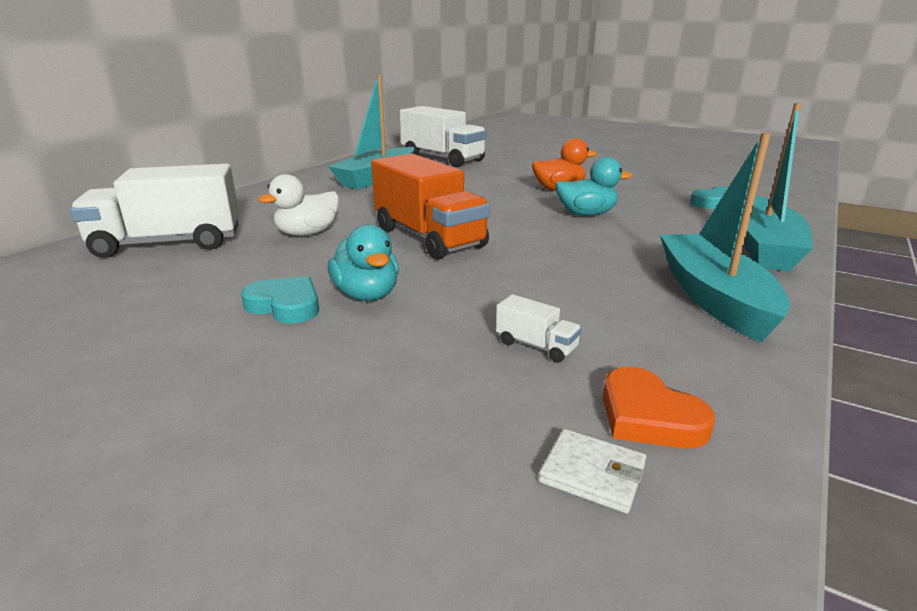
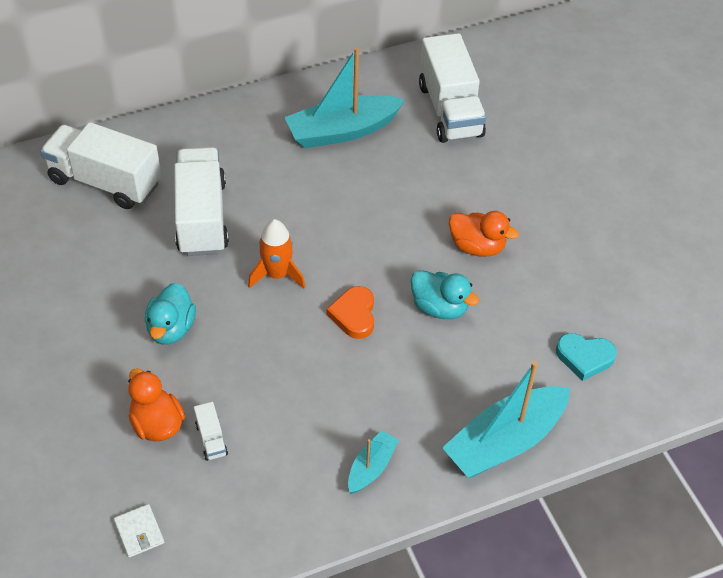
camera: 35 degrees right, 25 degrees up
(285, 305) = (119, 313): turquoise heart -> none
(307, 233) = (201, 217): white duck -> white truck
(429, 238) = (277, 275): orange truck -> orange rocket
(453, 362) = (157, 424): none -> orange duck
(648, 416) = (201, 522): orange heart -> orange heart (354, 315)
(713, 297) = (371, 467): turquoise boat -> turquoise boat, size x0.51

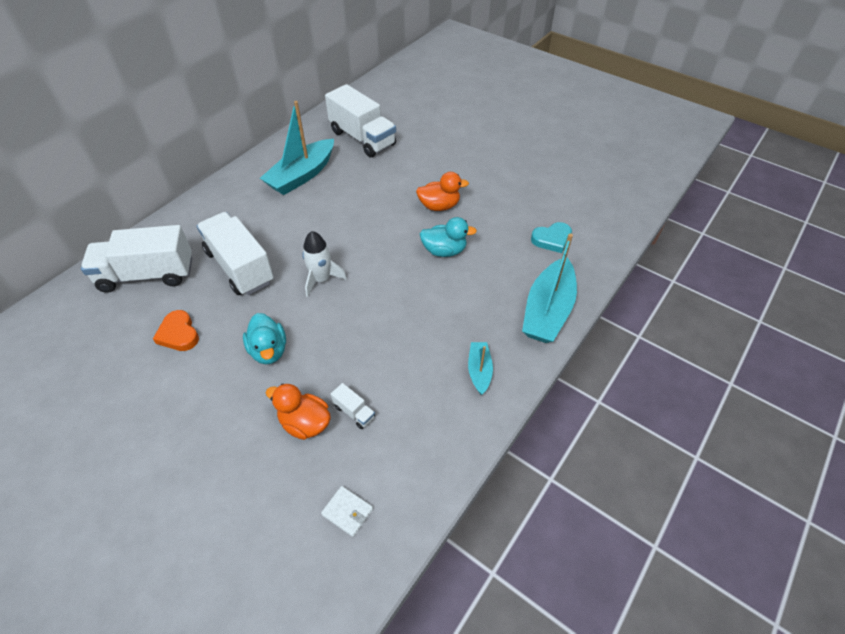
camera: 30 degrees left, 0 degrees up
(277, 275) = (321, 279): orange rocket -> white rocket
(354, 315) = (393, 280): orange heart -> orange heart (178, 334)

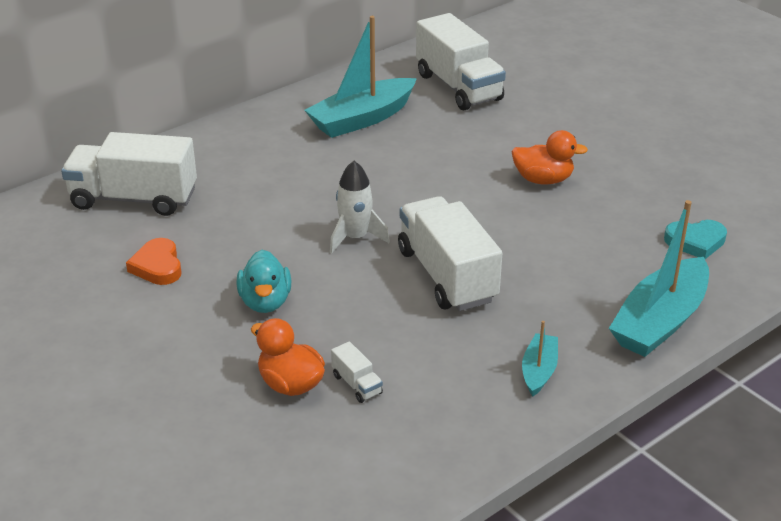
camera: 15 degrees right, 15 degrees down
(240, 267) = (252, 208): white truck -> white truck (446, 276)
(347, 512) = (318, 482): white wallet -> none
(444, 251) = (533, 231): turquoise duck -> none

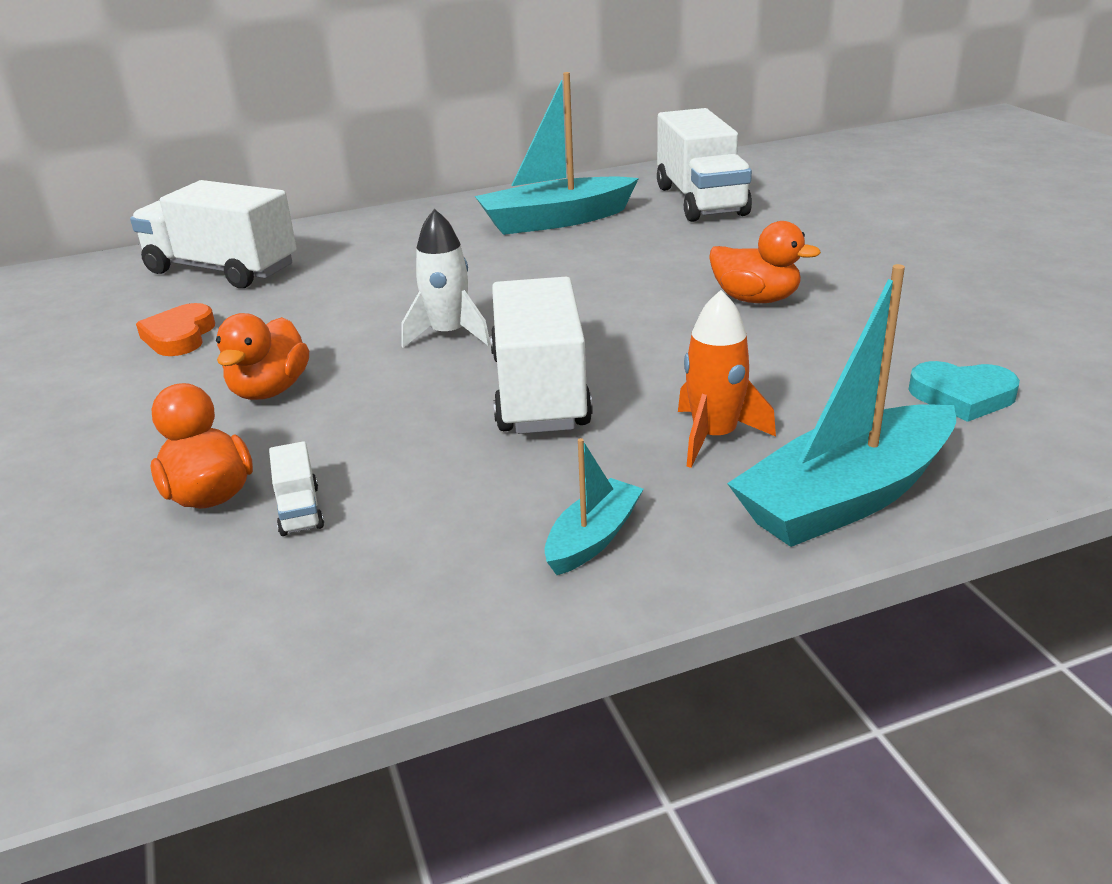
camera: 20 degrees right, 5 degrees down
(265, 302) = (270, 390): turquoise duck -> orange duck
(570, 292) = (714, 437): none -> orange rocket

